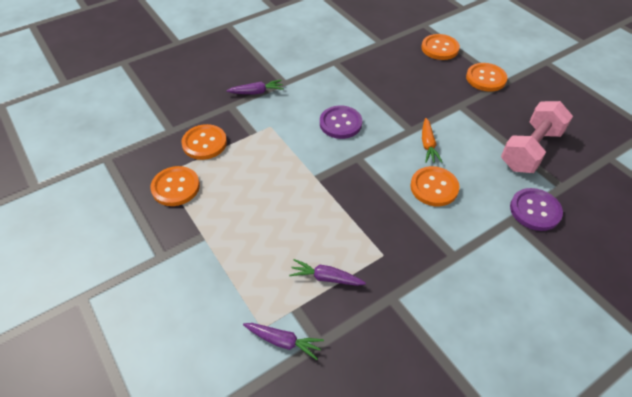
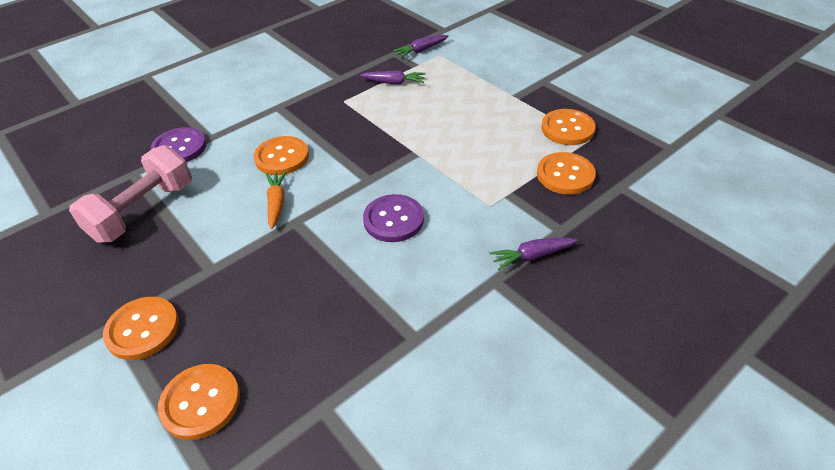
camera: 175 degrees right, 5 degrees down
(283, 341) = (421, 50): purple carrot -> purple carrot turned 45 degrees counterclockwise

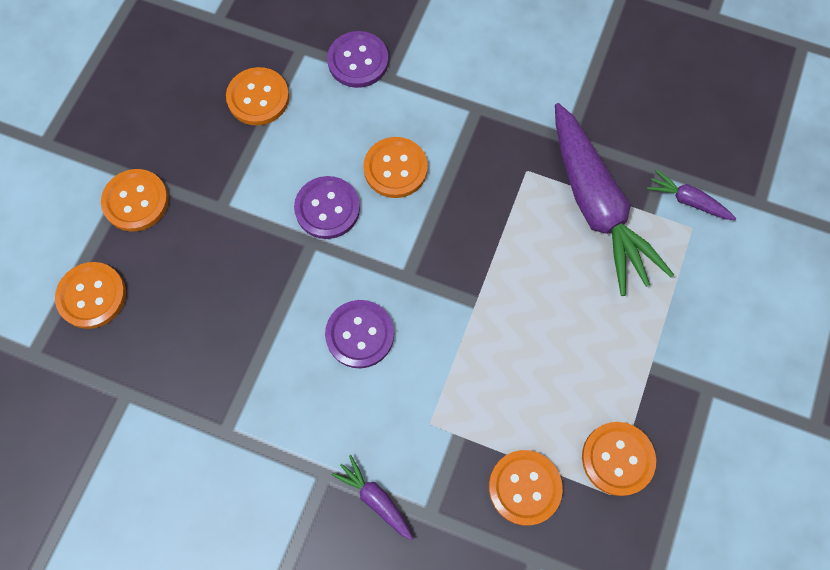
camera: 60 degrees right, 25 degrees up
(143, 211) = (258, 98): pink dumbbell -> orange button
(277, 203) = (327, 208): orange carrot -> purple button
(394, 83) = (596, 206): purple carrot -> purple carrot, size x2.31

